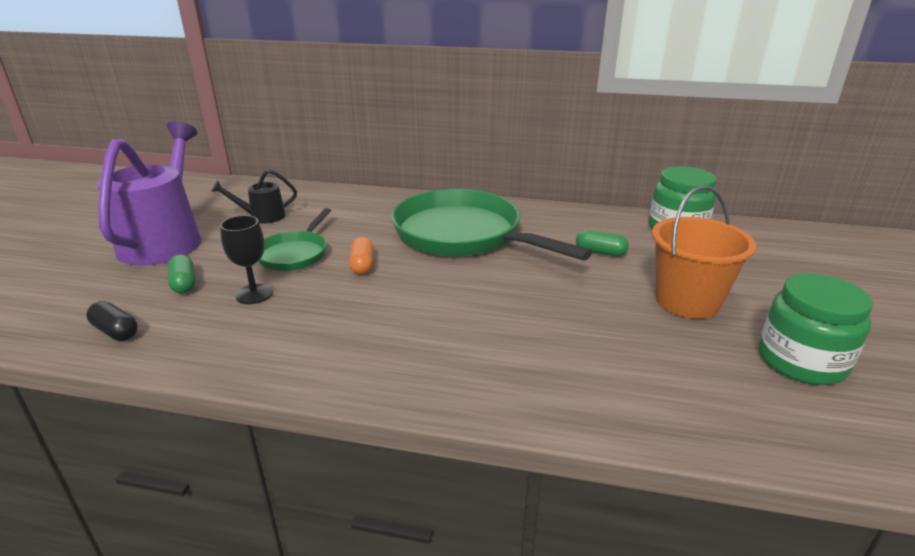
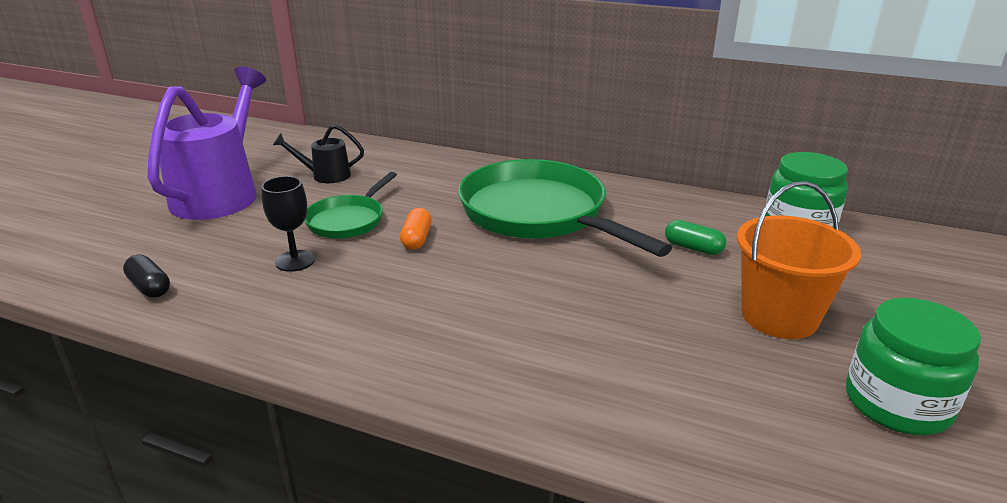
camera: 10 degrees right, 0 degrees up
(184, 283) = (228, 243): green capsule -> none

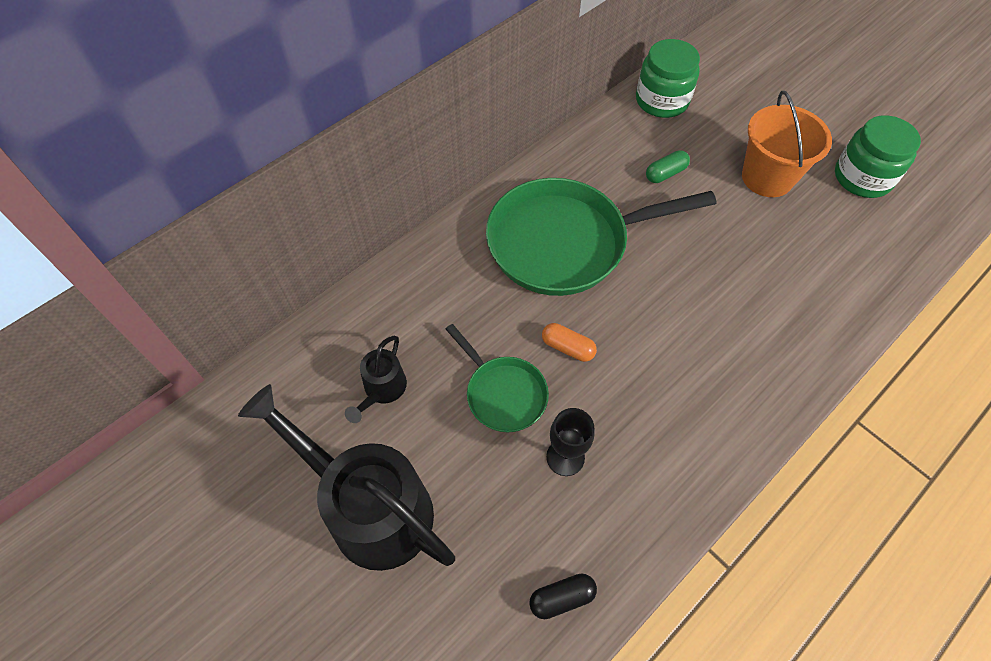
camera: 65 degrees left, 30 degrees up
(221, 193) = (368, 506): purple watering can -> black watering can

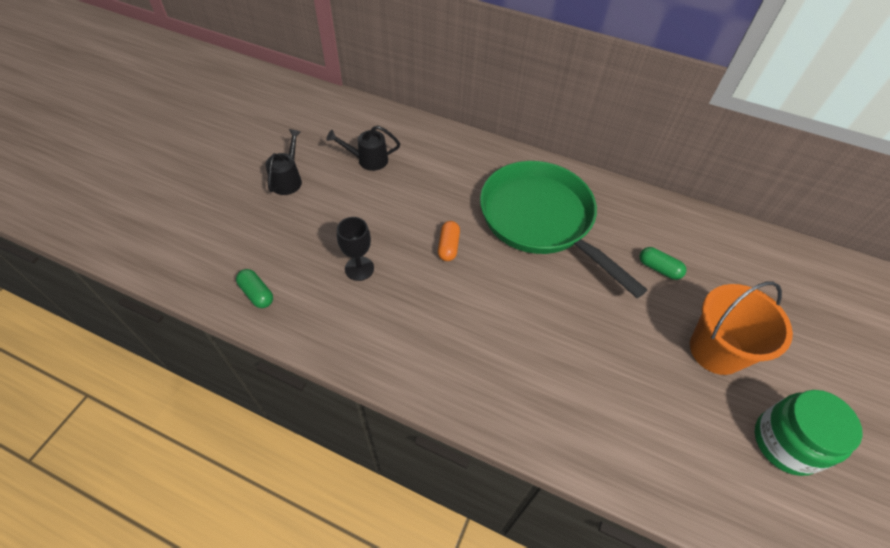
camera: 65 degrees right, 5 degrees down
(368, 506) = (288, 179): black watering can -> black watering can, size x0.47
(503, 393) = (393, 220): green pan -> none
(562, 598) = (257, 293): black capsule -> green capsule
(661, 100) = (741, 246): green jar -> none

